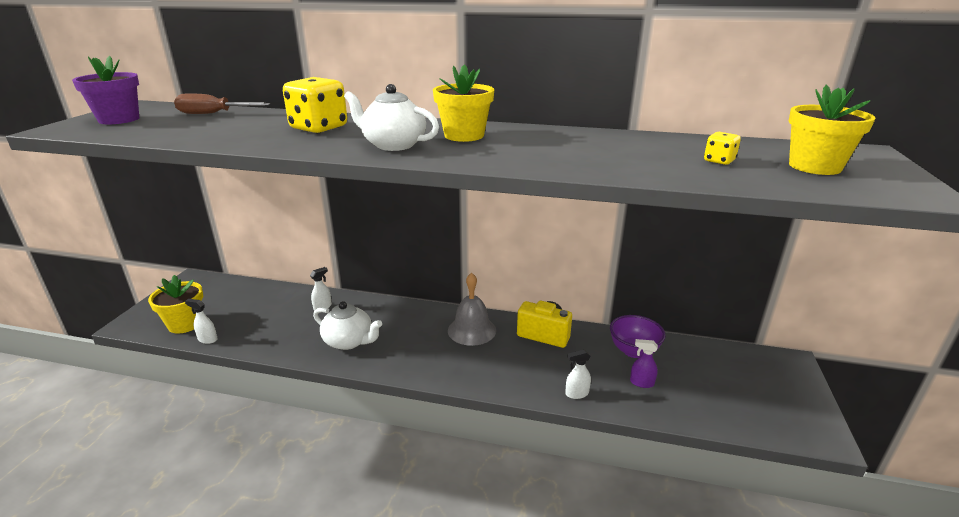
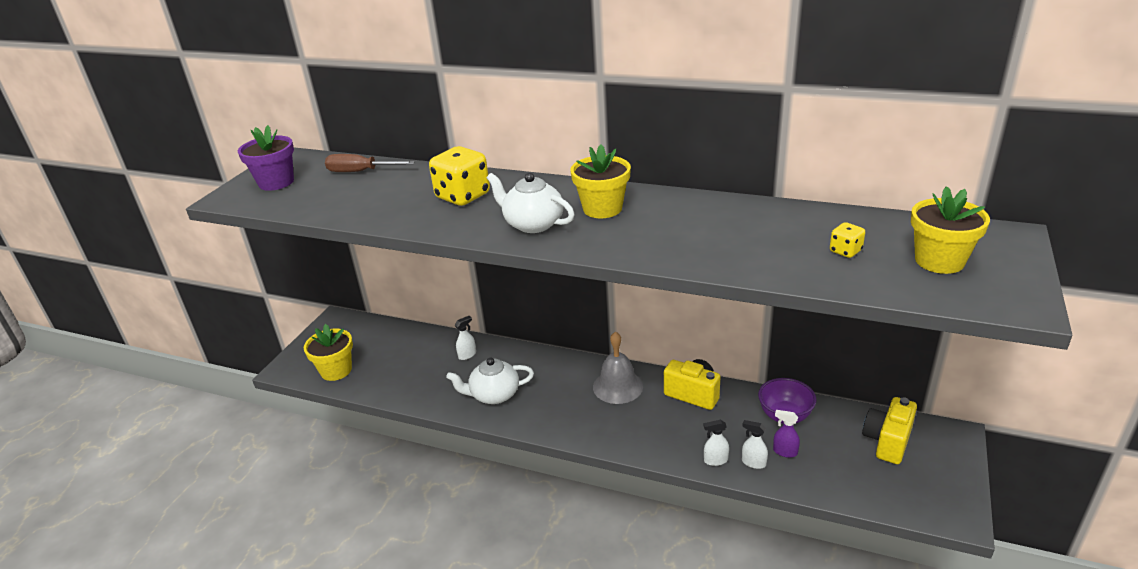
camera: 10 degrees right, 5 degrees up
(207, 339) = (359, 388): white spray bottle -> white spray bottle (753, 463)
(349, 341) = (494, 395): white teapot -> white teapot turned 135 degrees clockwise
(733, 370) = (887, 441): none -> yellow camera

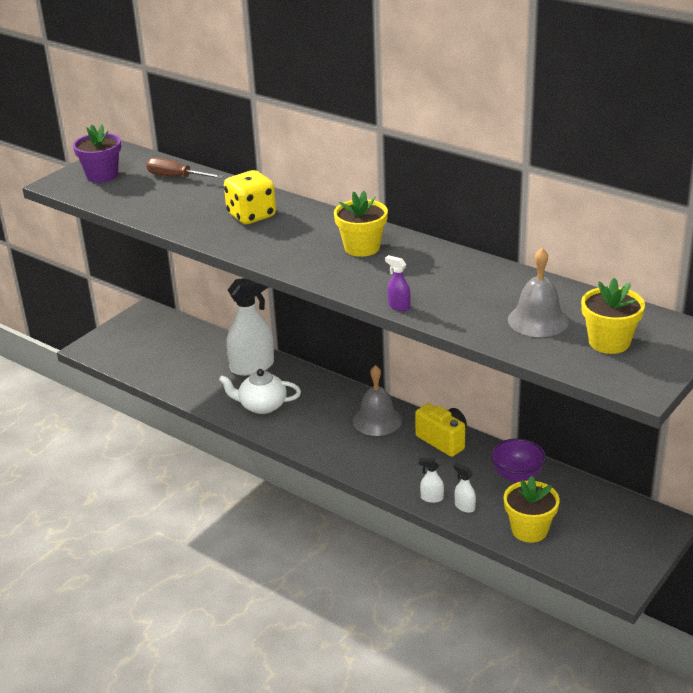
camera: 15 degrees right, 0 degrees up
(336, 370) = (131, 358): yellow flower pot -> yellow flower pot (529, 530)
(467, 355) = (252, 367): white spray bottle -> white spray bottle, size x2.34
(533, 224) = (296, 251): white teapot -> none
(785, 452) = (498, 504): purple spray bottle -> purple spray bottle (398, 306)
(845, 251) = (538, 320): yellow dice -> grey bell
(887, 441) = (599, 515): yellow camera -> none

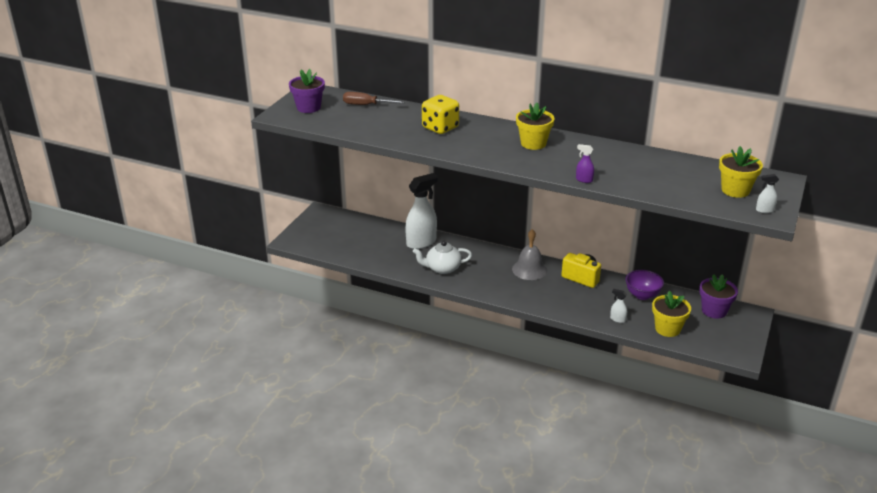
camera: 15 degrees left, 0 degrees up
(431, 498) = (592, 316): white spray bottle -> white spray bottle (764, 210)
(538, 320) = (681, 181): grey bell -> none
(611, 511) = (714, 311): none -> purple flower pot

